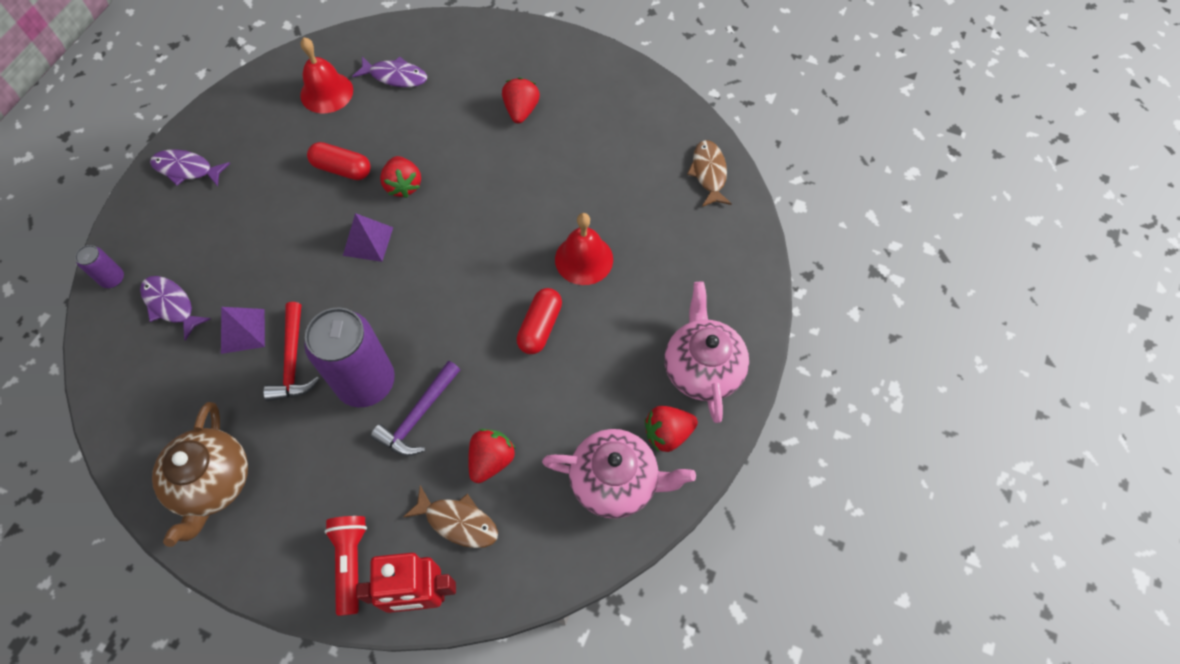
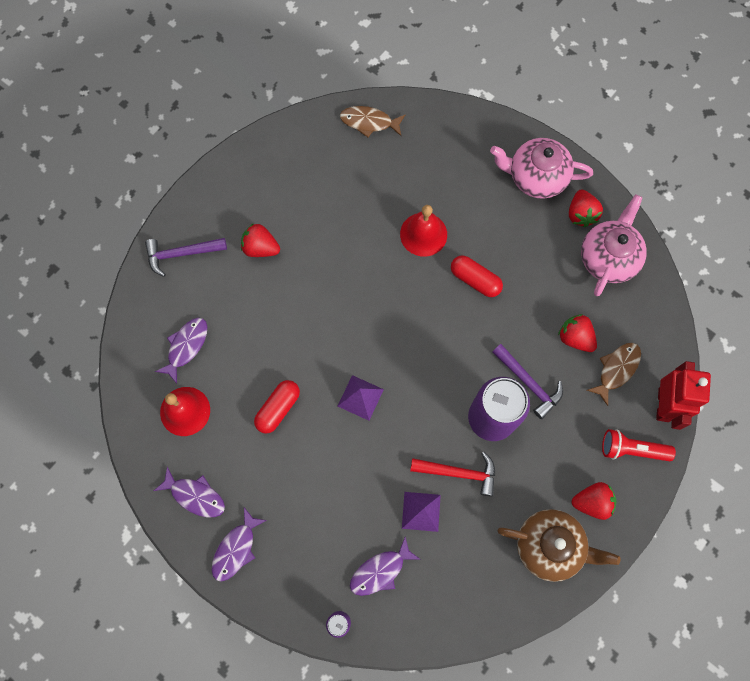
camera: 75 degrees left, 10 degrees up
(239, 122) = (195, 495): none -> purple fish
(403, 185) = (311, 359): red strawberry -> red strawberry (592, 502)
(495, 47) = (181, 254): none -> purple hammer

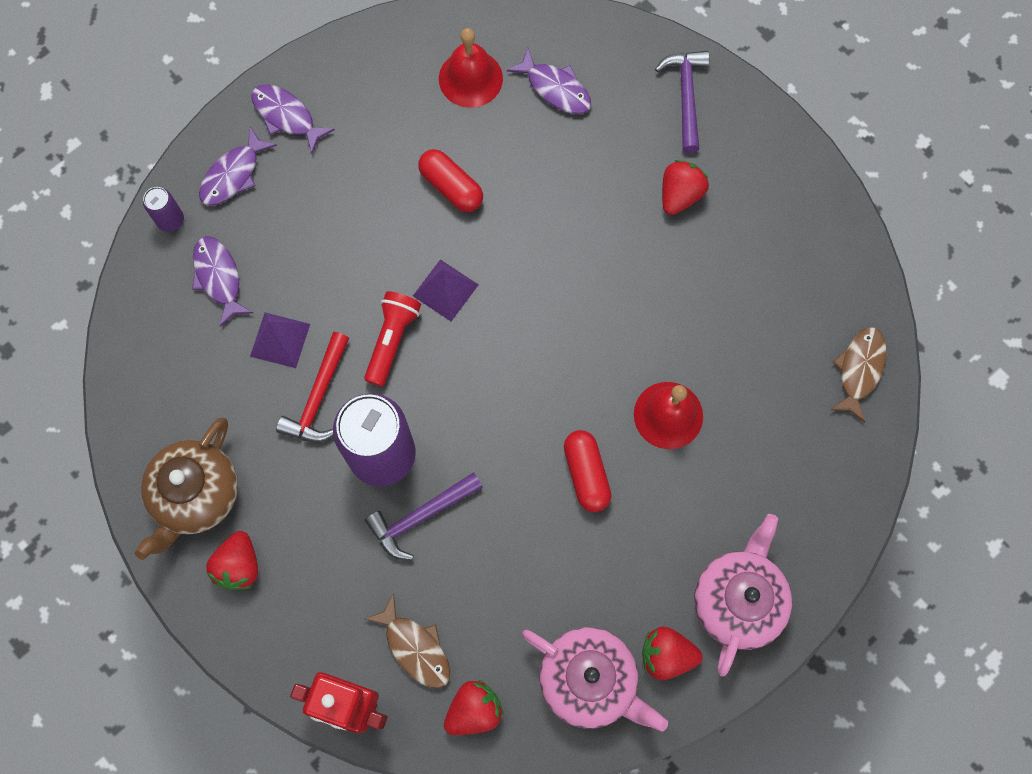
camera: 100 degrees right, 0 degrees up
(195, 495) = (361, 78): purple fish -> purple fish (233, 175)
(475, 280) = (586, 474): red capsule -> red capsule turned 60 degrees counterclockwise
(575, 338) = (474, 599): red strawberry -> red strawberry (474, 710)
(632, 449) = (297, 640): red flashlight -> red flashlight (392, 340)

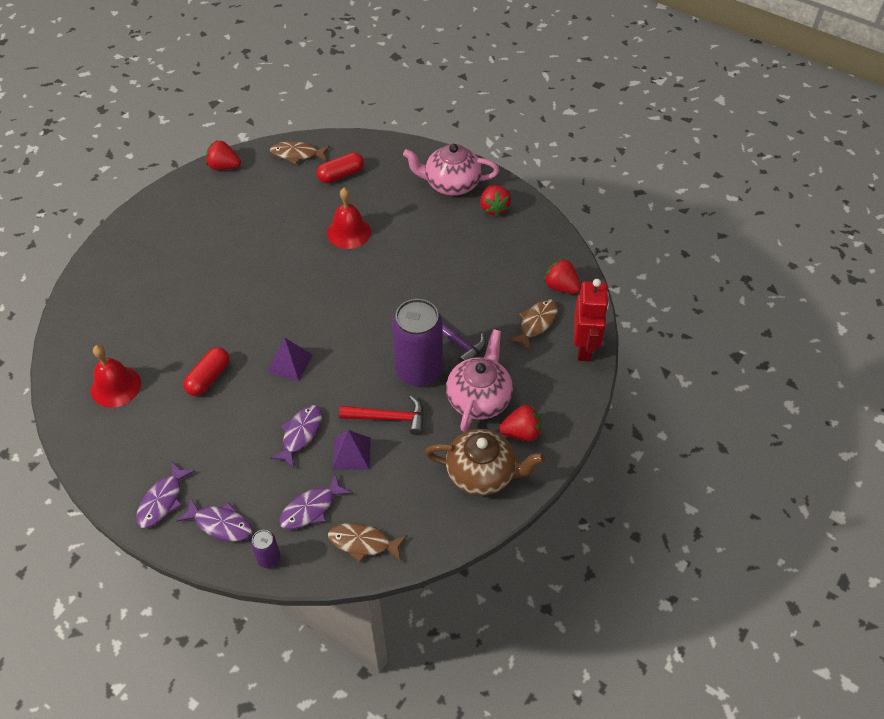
camera: 105 degrees left, 20 degrees down
(152, 328) = (363, 543): none -> brown fish
(392, 340) = (335, 385): red flashlight -> none
(555, 88) = (119, 334): purple fish -> purple fish (300, 434)
(586, 474) = (398, 263): red capsule -> red capsule (341, 175)
(590, 680) = (521, 238): pink teapot -> pink teapot (479, 398)
(680, 195) = (195, 252): red strawberry -> red strawberry (224, 166)
(686, 96) = (118, 262): purple hammer -> none

